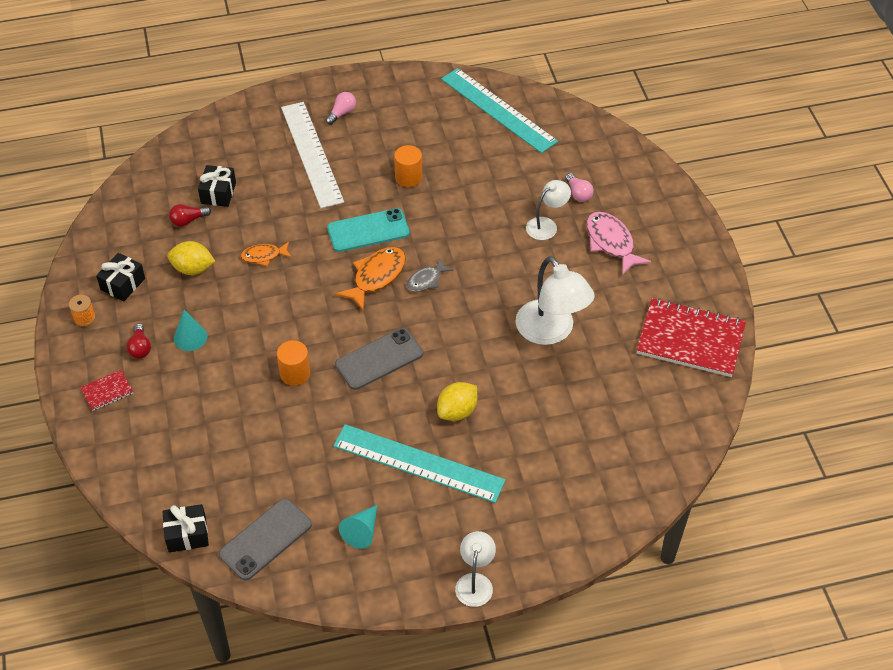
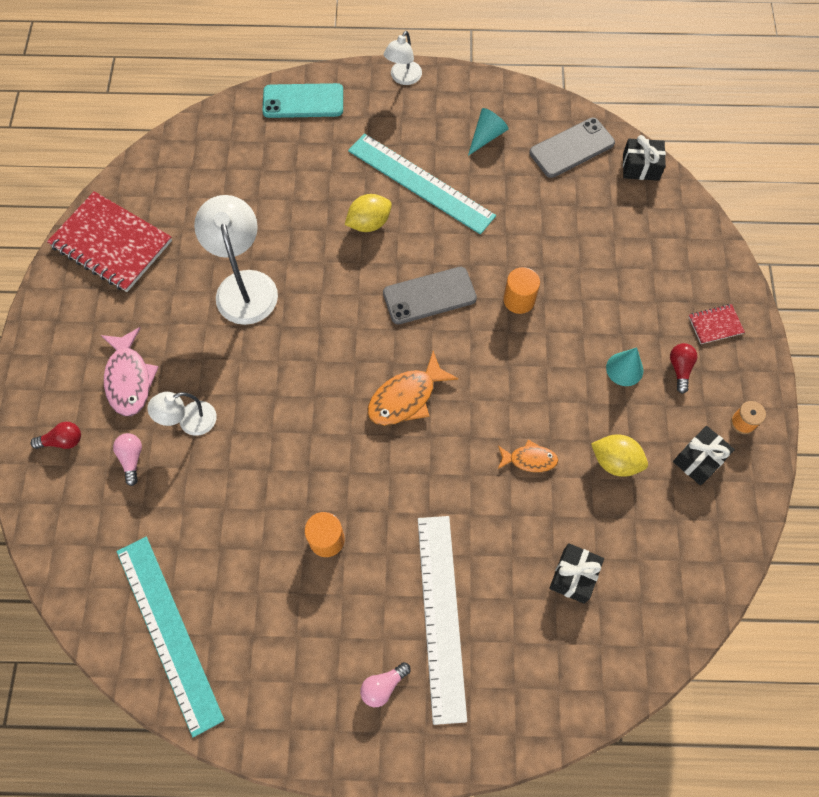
camera: 165 degrees left, 15 degrees up
(188, 220) = (616, 539): red light bulb -> red light bulb (62, 441)
(368, 230) = (399, 466): turquoise phone -> turquoise phone (303, 101)
(426, 280) = (352, 380): grey fish -> none

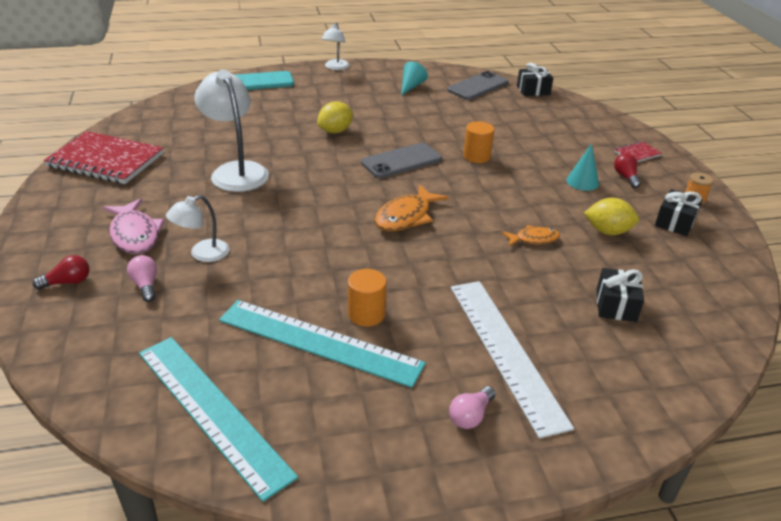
camera: 15 degrees left, 30 degrees down
(421, 183) = (369, 109): turquoise ruler -> turquoise ruler (319, 341)

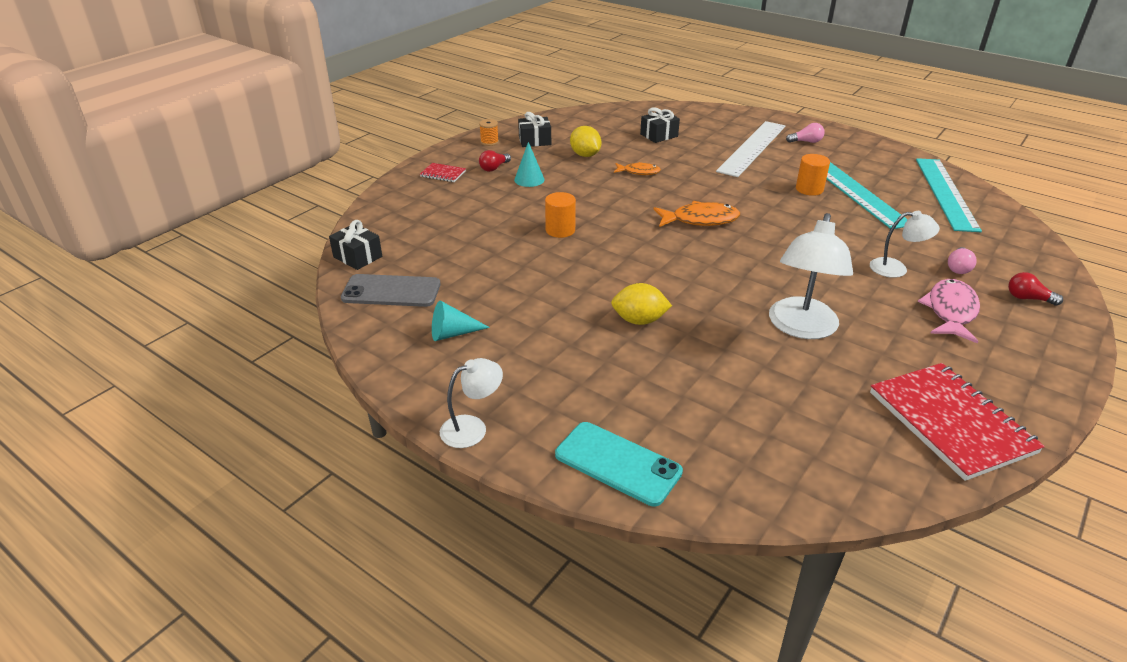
camera: 130 degrees left, 0 degrees up
(401, 161) = (629, 258): grey phone -> none
(533, 239) = (639, 172): orange fish -> orange fish turned 150 degrees clockwise

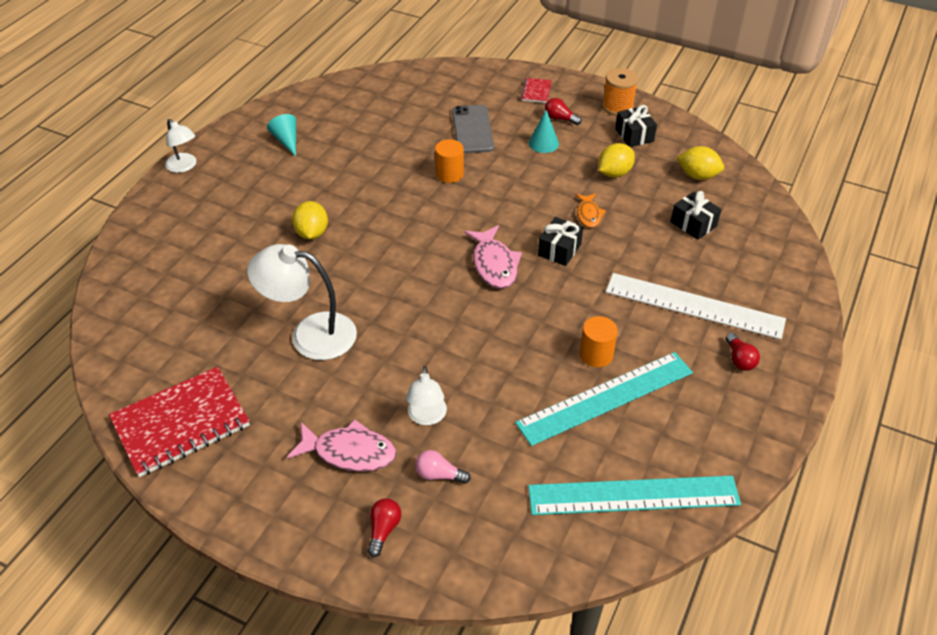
camera: 80 degrees right, 10 degrees up
(357, 257) = (382, 78): black gift -> black gift (559, 250)
(391, 291) = (337, 103): grey phone -> grey phone (472, 129)
(489, 142) = (617, 107): orange spool -> orange spool, size x1.63
(599, 125) = (698, 176): none -> yellow lemon
(618, 463) = (147, 234): turquoise phone -> none
(700, 220) = (494, 264): orange fish -> pink fish
(806, 142) = (739, 359): pink light bulb -> red light bulb

